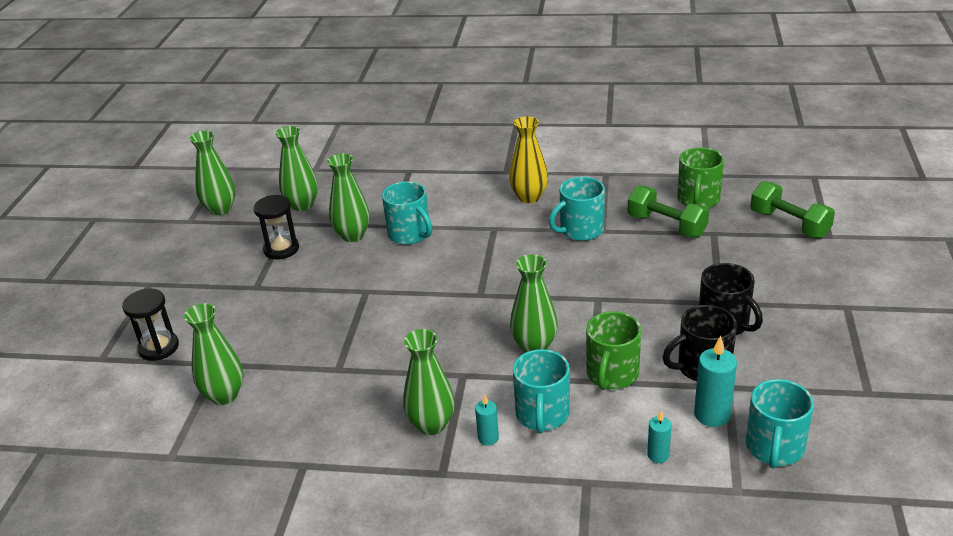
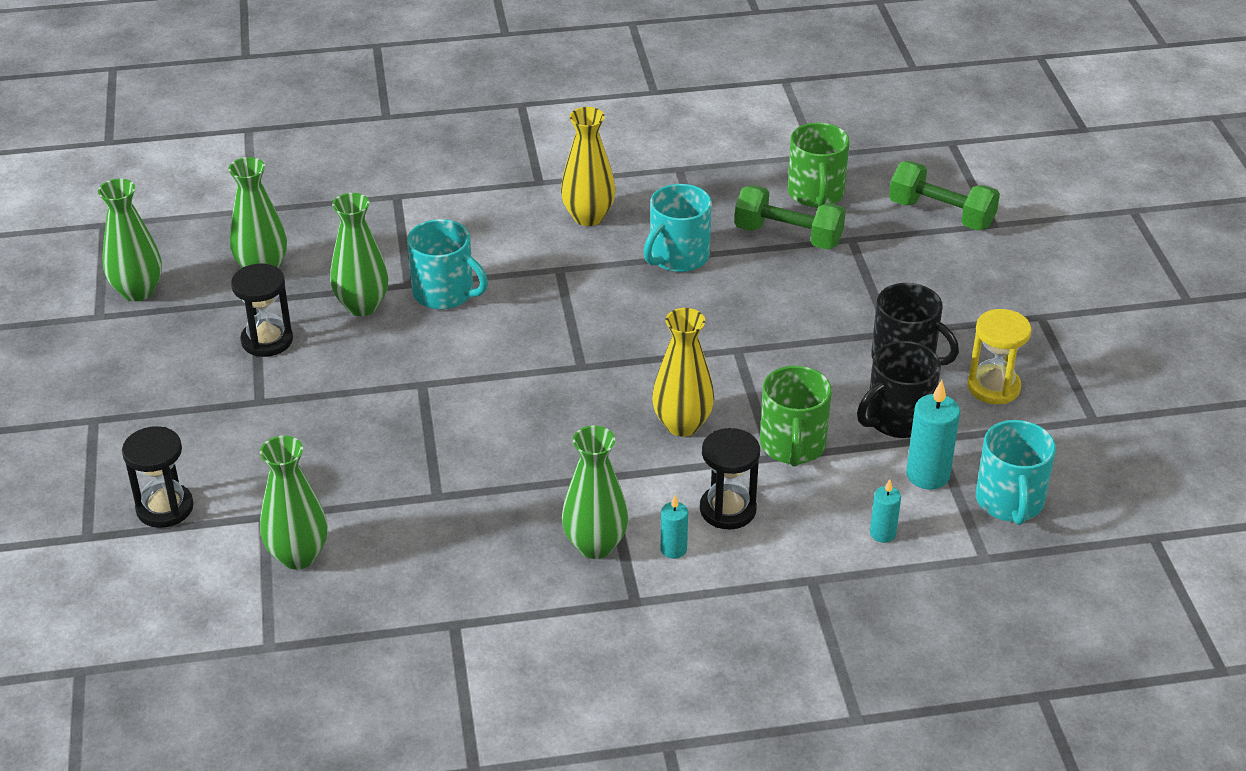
camera: 20 degrees left, 5 degrees up
(534, 346) = (682, 425): green vase -> yellow vase
(542, 415) = (728, 509): turquoise mug -> black hourglass
(790, 354) = (993, 387): none -> yellow hourglass

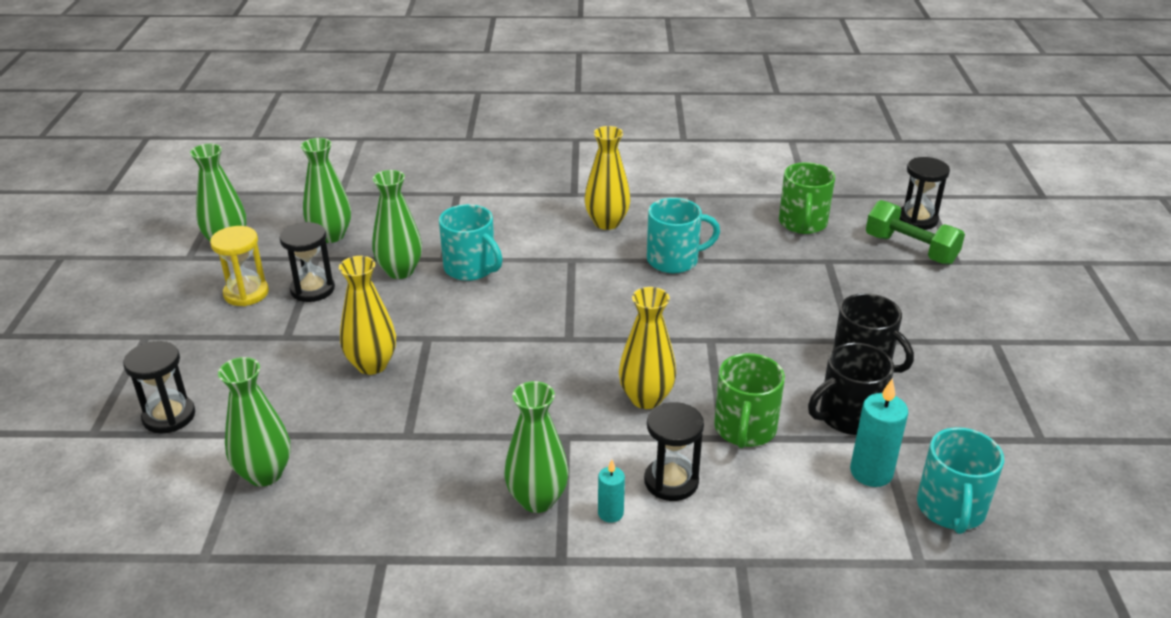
camera: 10 degrees right, 5 degrees down
(370, 422) = (372, 365): none -> yellow vase
(677, 257) = (674, 260): turquoise mug -> turquoise mug turned 150 degrees counterclockwise
(788, 236) = (773, 253): green dumbbell -> none
(882, 533) = (818, 524): turquoise candle -> none
(945, 175) = (917, 219): none -> black hourglass
(993, 387) = (944, 398): yellow hourglass -> yellow hourglass (246, 293)

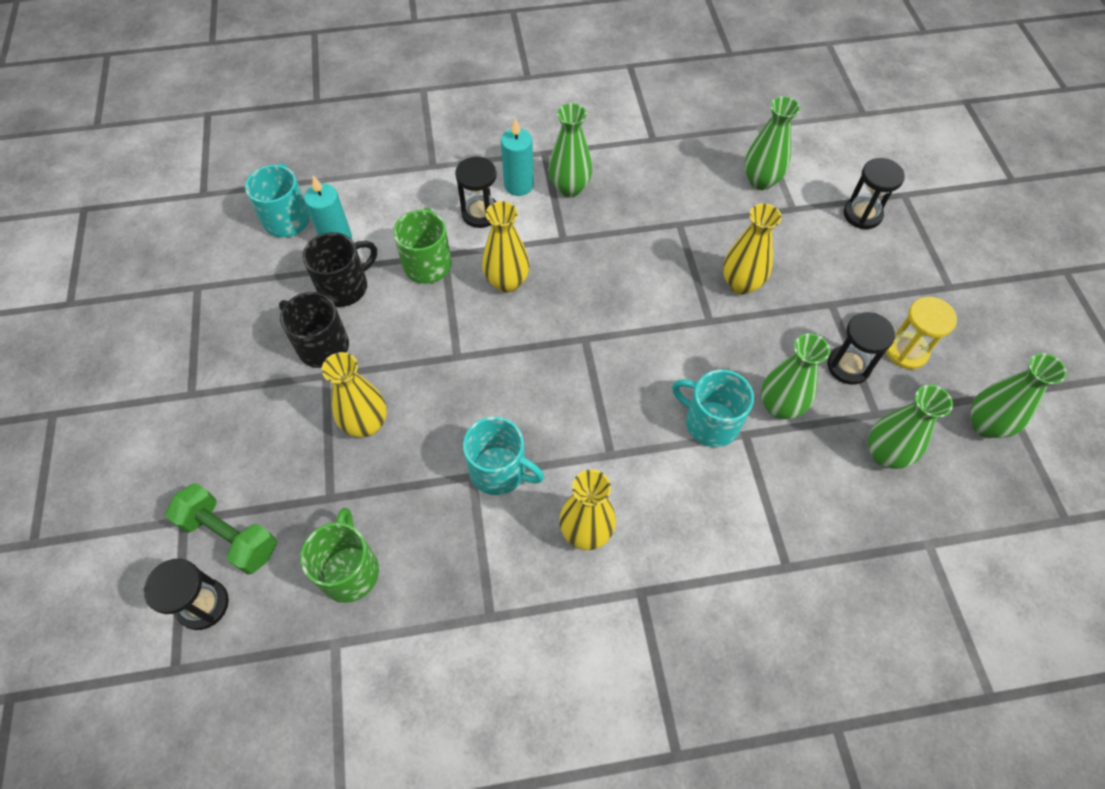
camera: 170 degrees right, 25 degrees up
(610, 513) = (518, 185): turquoise candle -> turquoise candle, size x1.71
(674, 260) = (499, 471): turquoise mug -> turquoise mug turned 135 degrees counterclockwise
(802, 301) = (366, 424): none -> yellow vase

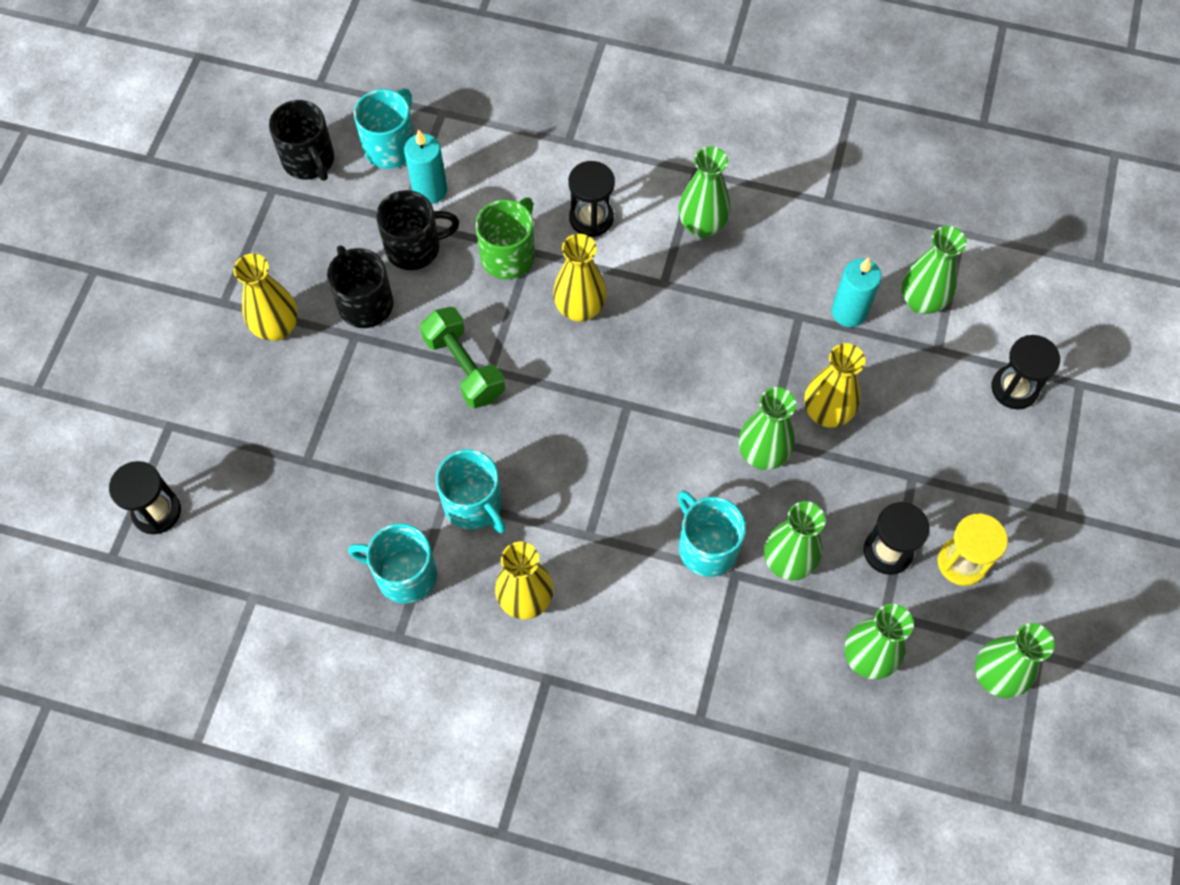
camera: 25 degrees right, 5 degrees up
(220, 254) = (309, 160): none -> black mug
(230, 536) = (204, 458): green dumbbell -> green dumbbell (464, 367)
(349, 570) = (294, 538): green mug -> none
(366, 424) = (371, 403): yellow vase -> yellow vase (277, 328)
(468, 558) = (404, 574): none -> turquoise mug
(518, 185) = (648, 201): turquoise candle -> turquoise candle (849, 312)
(711, 333) = (762, 454): none -> green vase

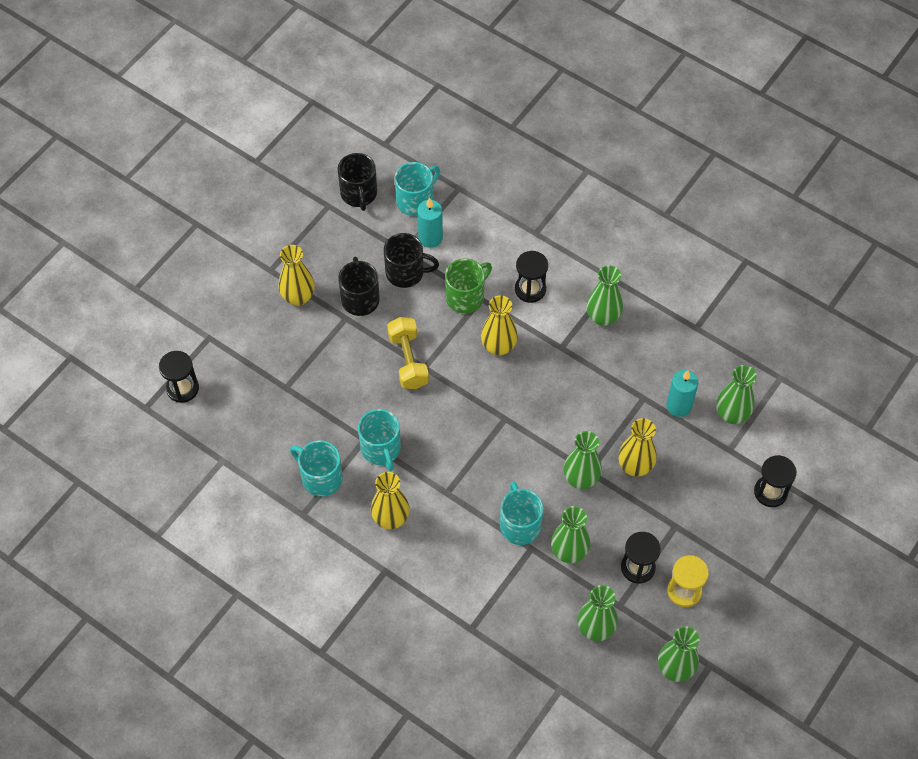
camera: 20 degrees right, 5 degrees down
(464, 367) = (408, 360): green dumbbell -> yellow dumbbell

